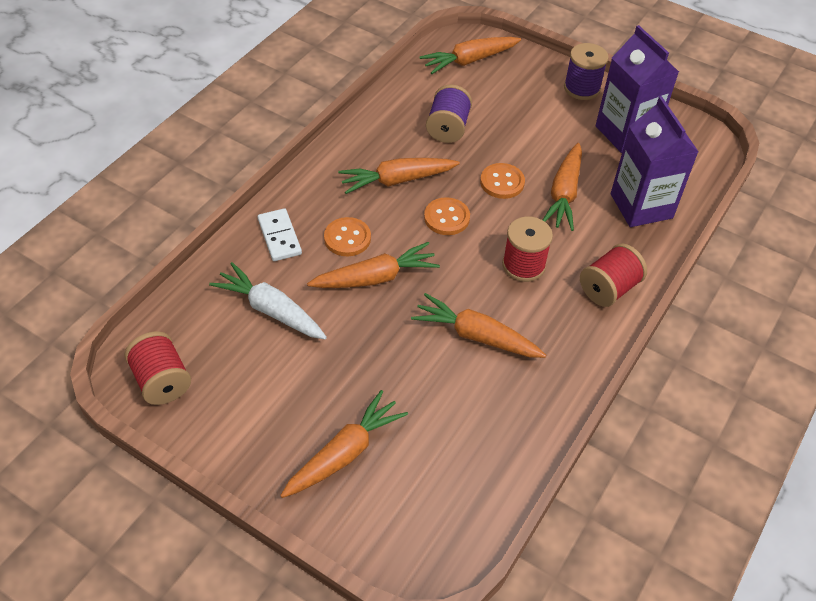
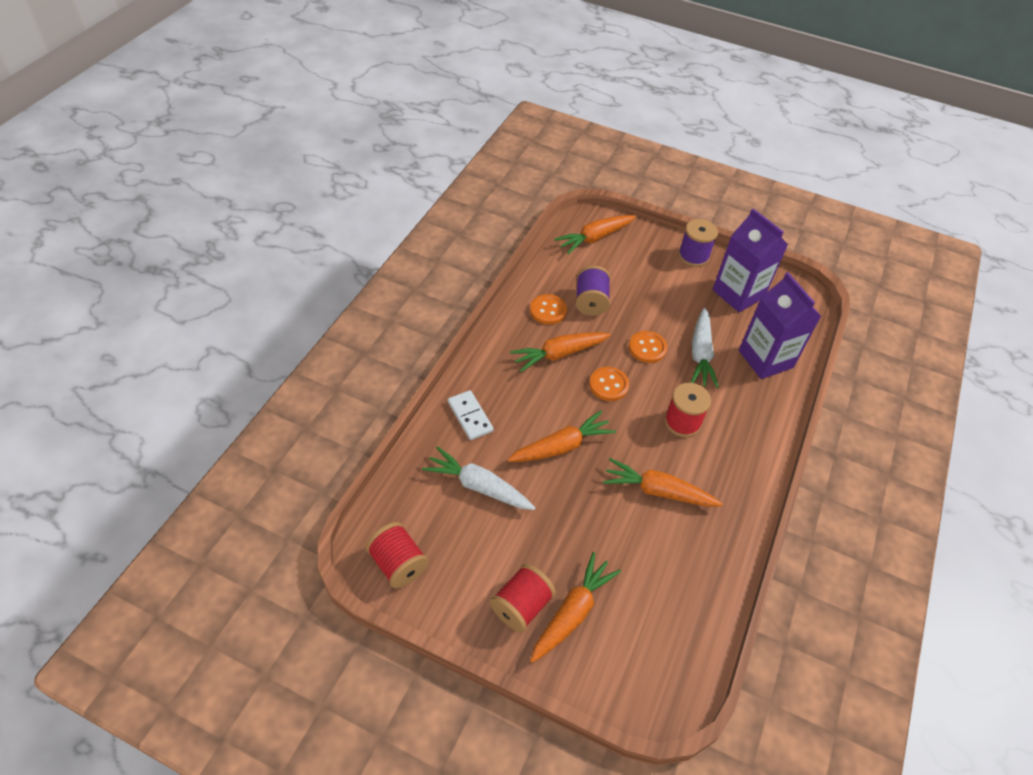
camera: 10 degrees left, 0 degrees up
(347, 238) = (529, 412): orange button -> orange button (548, 310)
(564, 194) = (700, 354): orange carrot -> white carrot
(608, 288) = (756, 436): red spool -> red spool (521, 606)

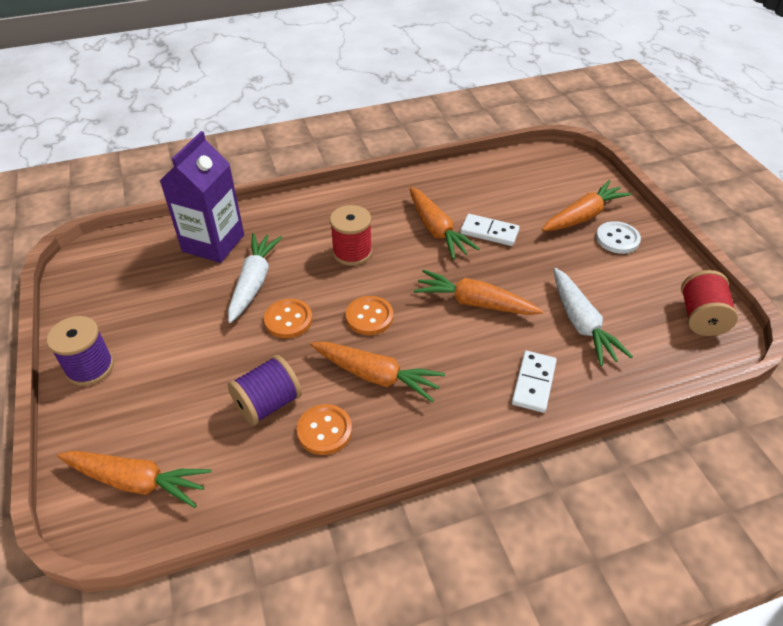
camera: 130 degrees left, 5 degrees down
(521, 606) = (617, 239): red spool -> white button
(572, 612) = (583, 216): orange carrot -> orange carrot turned 150 degrees clockwise
(621, 523) = (489, 232): none -> white domino
(700, 354) = (253, 282): white carrot -> white carrot turned 45 degrees counterclockwise
(738, 294) = (129, 301): purple carton -> none

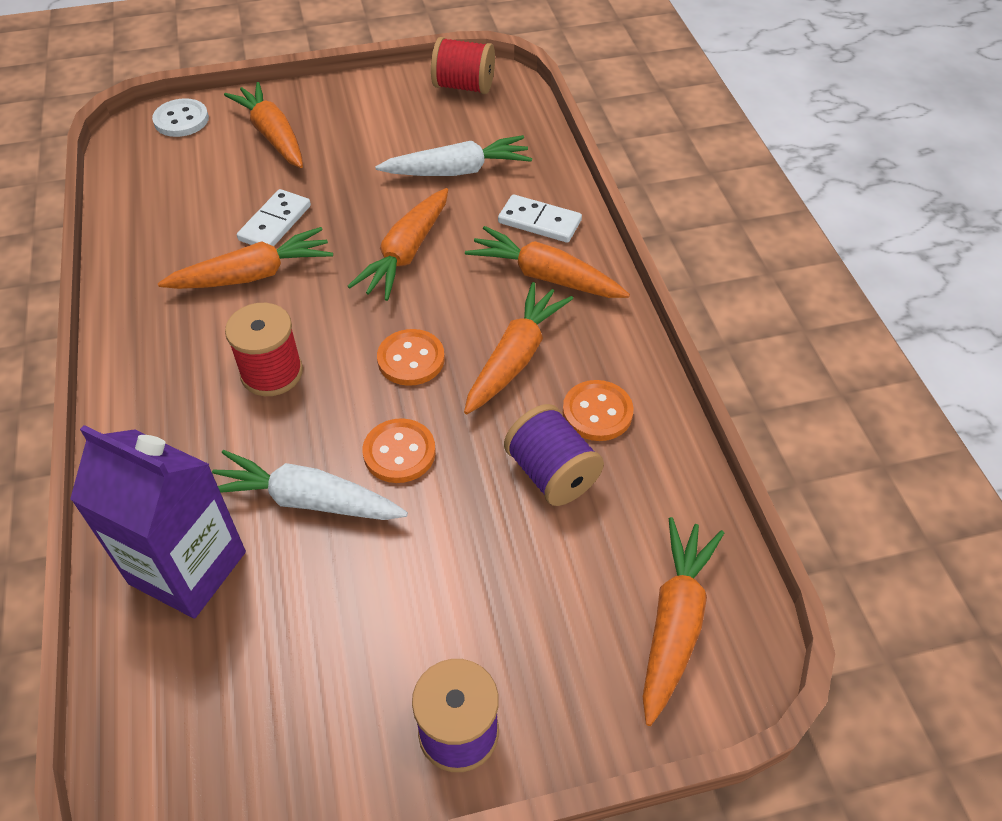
camera: 85 degrees left, 5 degrees up
(467, 391) = (545, 277): none -> orange carrot
(617, 239) = (325, 117): white button -> white button (181, 120)

